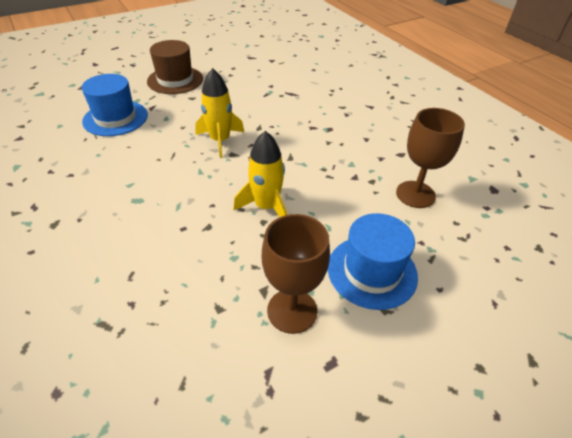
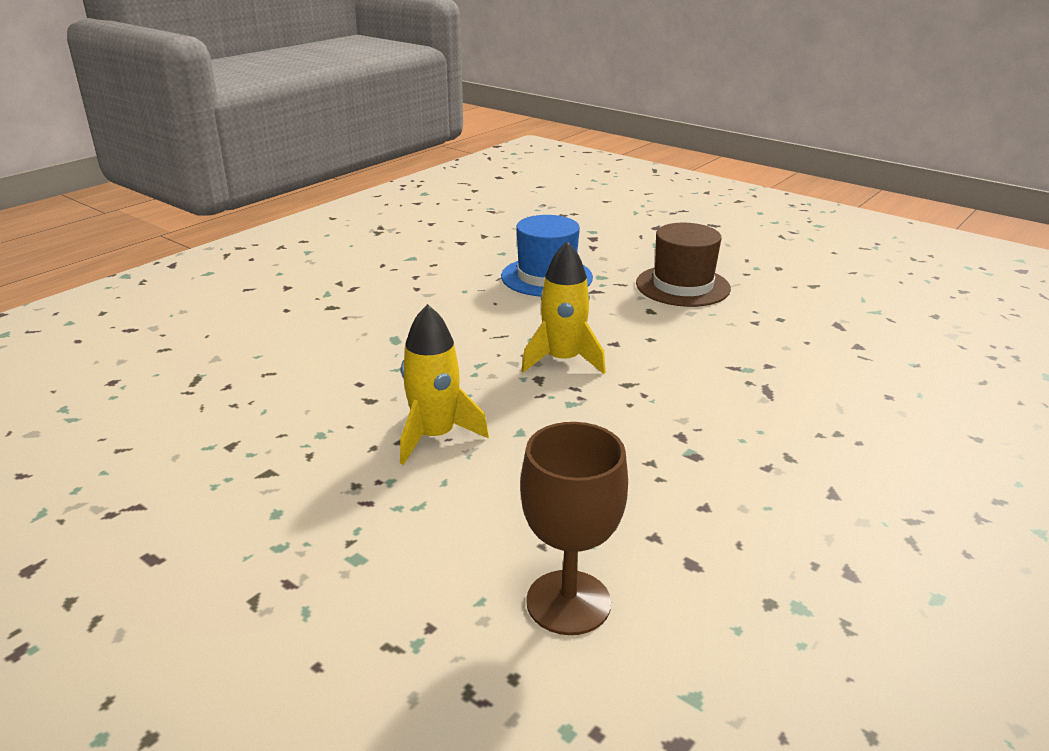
camera: 70 degrees right, 15 degrees down
(292, 310) = (237, 504): brown goblet -> none
(372, 271) = (334, 571): blue hat -> none

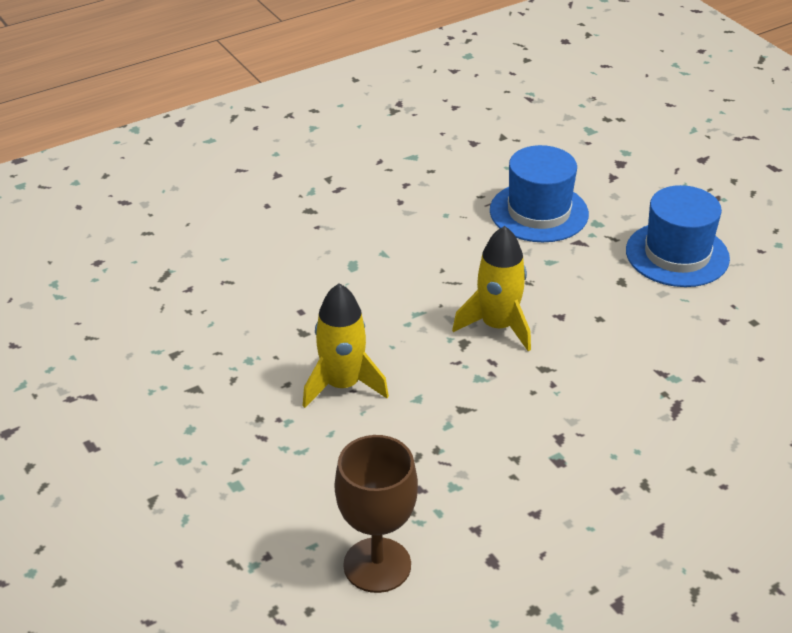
camera: 20 degrees right, 10 degrees up
(682, 286) = (677, 254): brown hat -> blue hat

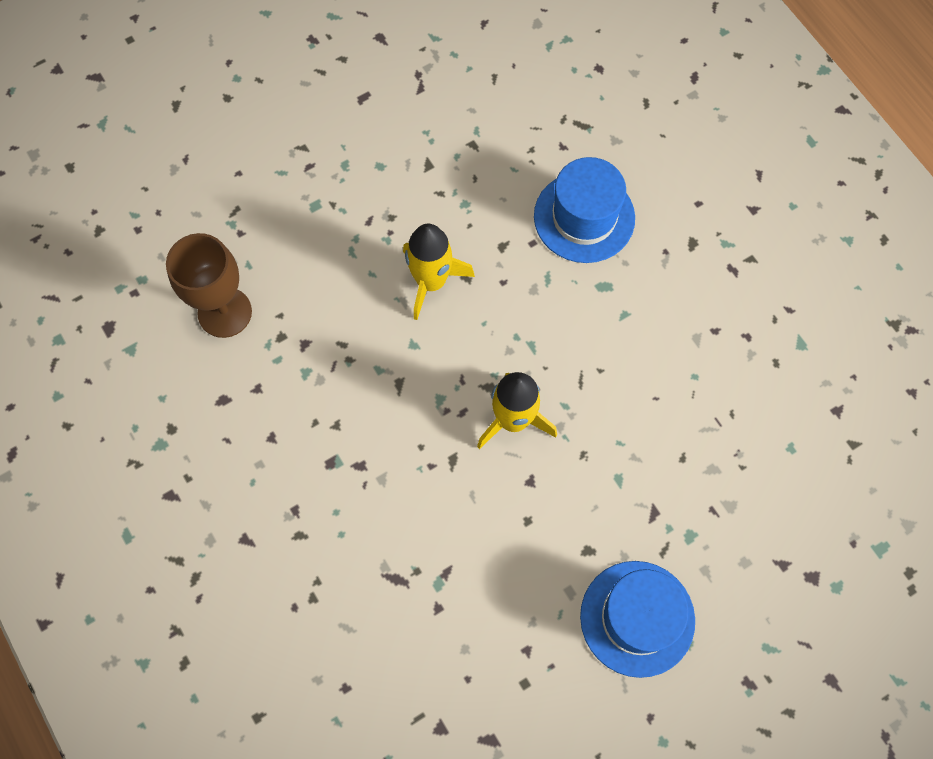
camera: 90 degrees right, 30 degrees up
(539, 212) = (705, 474): blue hat -> blue hat (584, 217)

